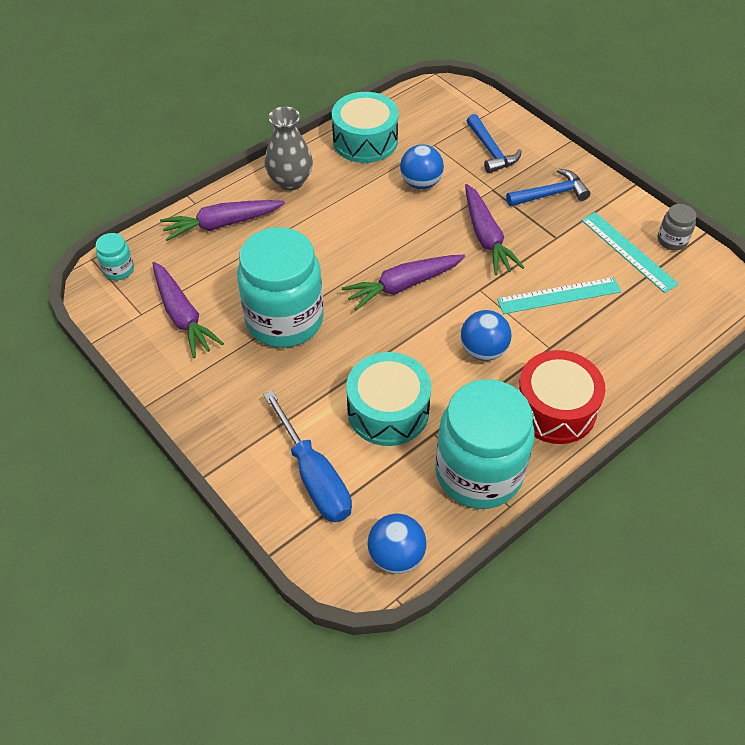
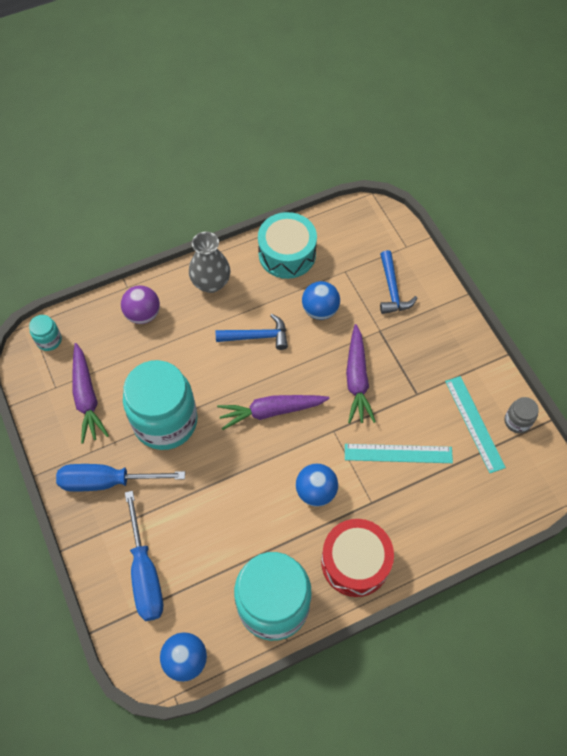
camera: 15 degrees right, 10 degrees up
(222, 224) = (143, 314): purple carrot -> purple ball
(236, 393) = (107, 481): none -> blue screwdriver
(388, 410) = (220, 528): turquoise drum -> none
(551, 194) = (428, 347): blue hammer -> blue hammer (257, 336)

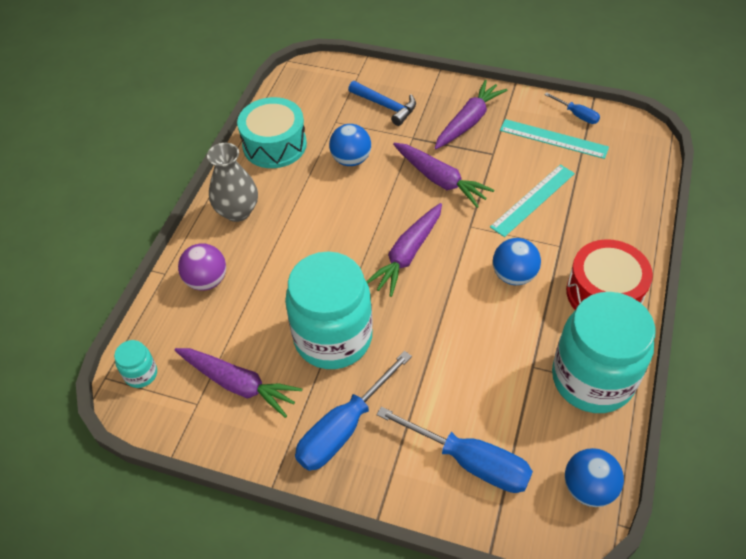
camera: 45 degrees left, 10 degrees down
(257, 336) = (326, 215): blue hammer -> none
(432, 354) = (468, 122): none -> purple carrot
(517, 421) = (576, 115): grey jar -> blue screwdriver

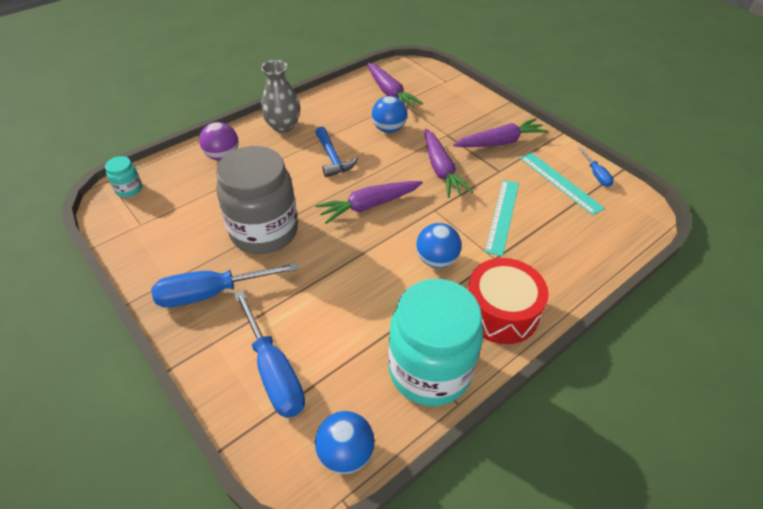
camera: 30 degrees right, 5 degrees down
(238, 384) = (176, 226): purple carrot -> purple carrot (390, 93)
(274, 145) = (346, 99): turquoise drum -> none
(333, 338) = (264, 231): turquoise jar -> grey jar
(386, 106) = (446, 107): blue hammer -> blue hammer (333, 158)
(533, 200) = (502, 216): turquoise ruler -> turquoise ruler turned 60 degrees counterclockwise

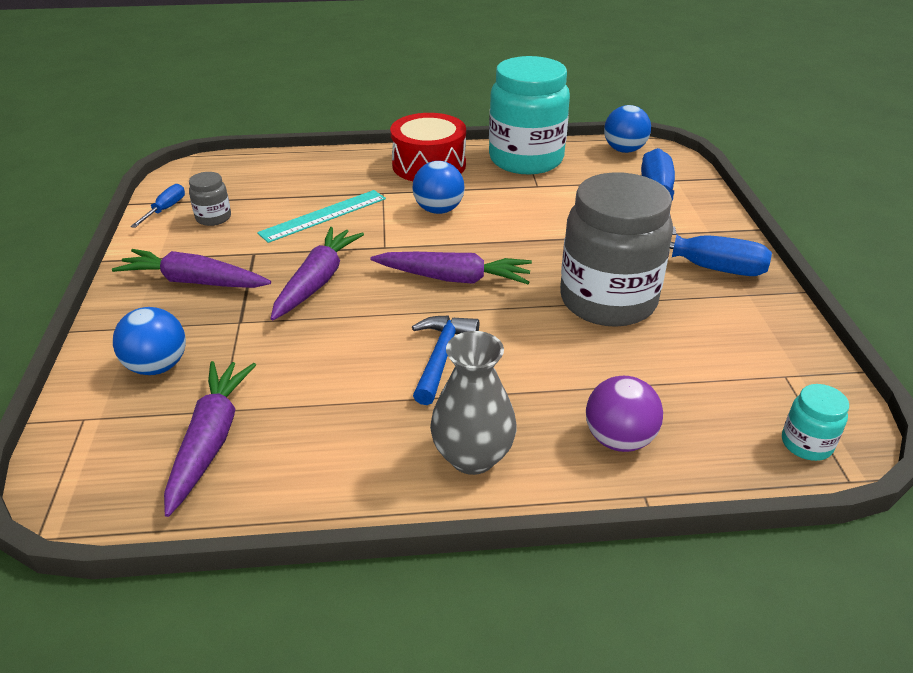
camera: 145 degrees left, 10 degrees down
(389, 129) = (307, 367): blue ball -> blue ball (157, 366)
(560, 182) = (213, 218): turquoise ruler -> grey jar

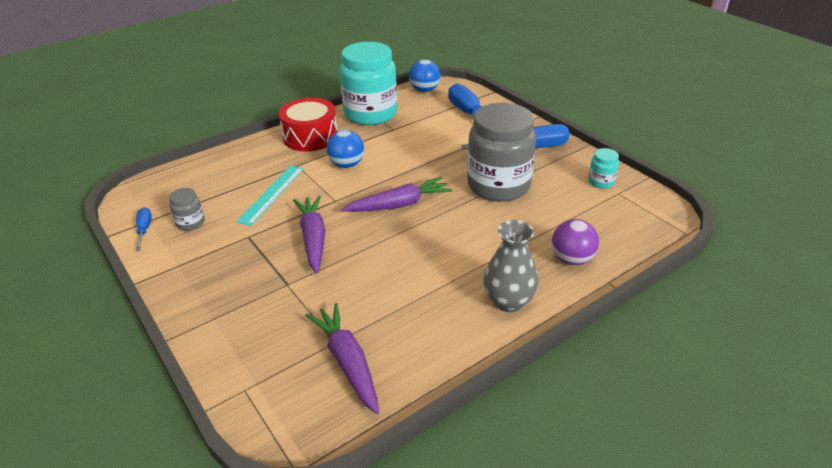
camera: 30 degrees left, 0 degrees up
(157, 366) = (261, 335): blue ball -> none
(194, 282) = (225, 271): purple carrot -> none
(441, 357) = (437, 254): blue hammer -> none
(806, 444) = (655, 224): turquoise jar -> turquoise jar (601, 182)

